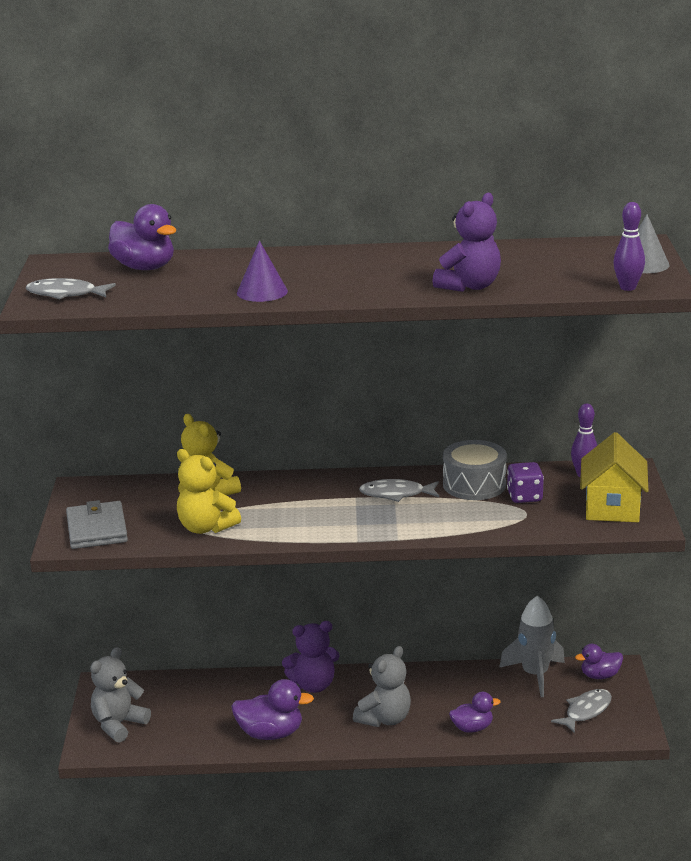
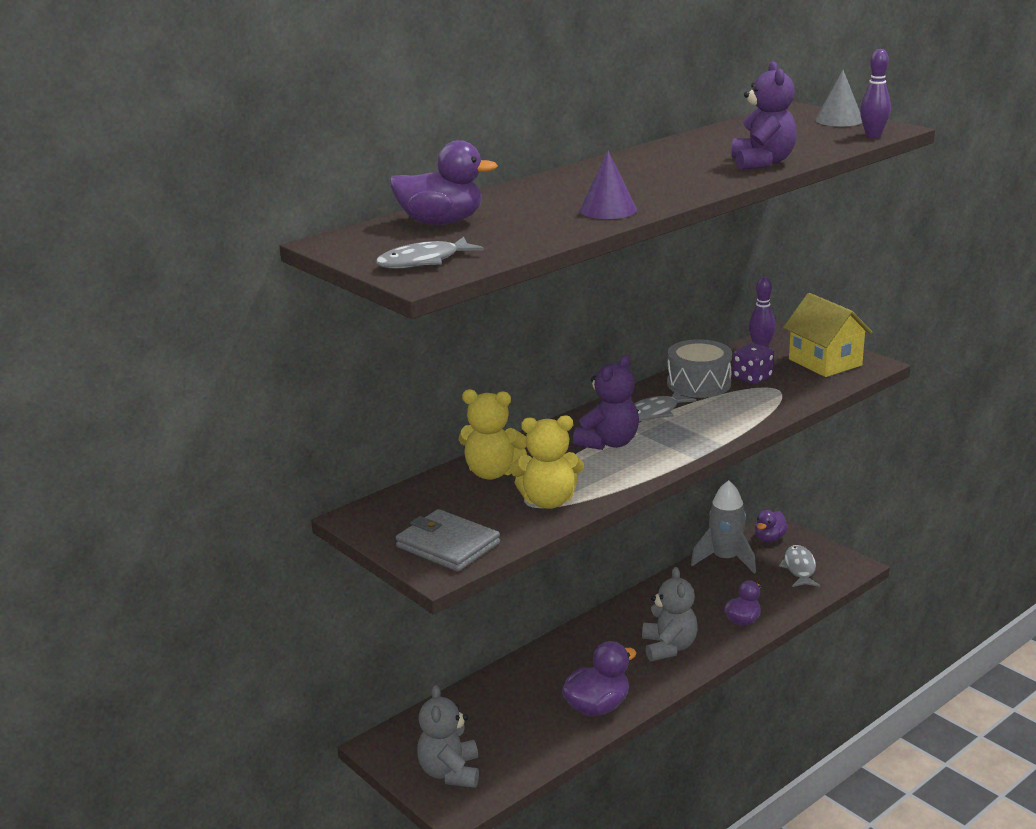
camera: 40 degrees left, 0 degrees up
(313, 685) = (571, 650): purple teddy bear -> purple teddy bear (608, 443)

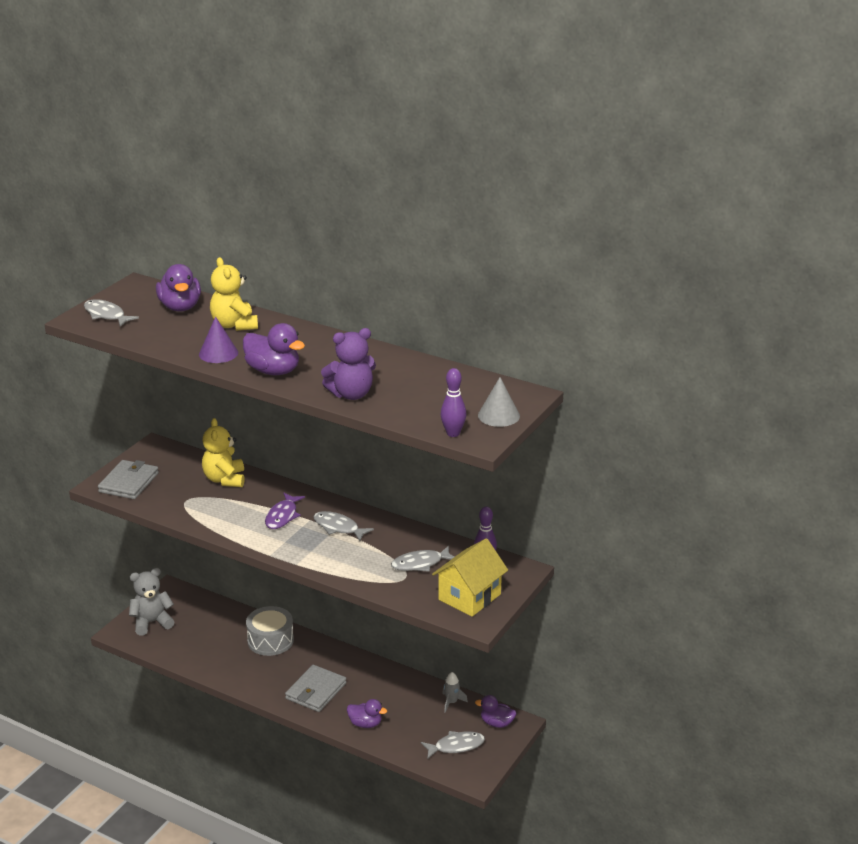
camera: 70 degrees right, 5 degrees up
(548, 501) = (192, 507): yellow teddy bear -> yellow teddy bear (234, 325)
(597, 707) = (234, 670): purple duck -> purple duck (273, 371)
(608, 443) = (282, 516): purple teddy bear -> purple fish
(669, 647) = (316, 691): grey teddy bear -> grey wallet
(698, 384) = (399, 540): grey drum -> grey drum (270, 640)
(725, 559) = (451, 702): grey rocket -> grey rocket, size x0.51
(752, 378) = (420, 564): purple dice -> grey fish

